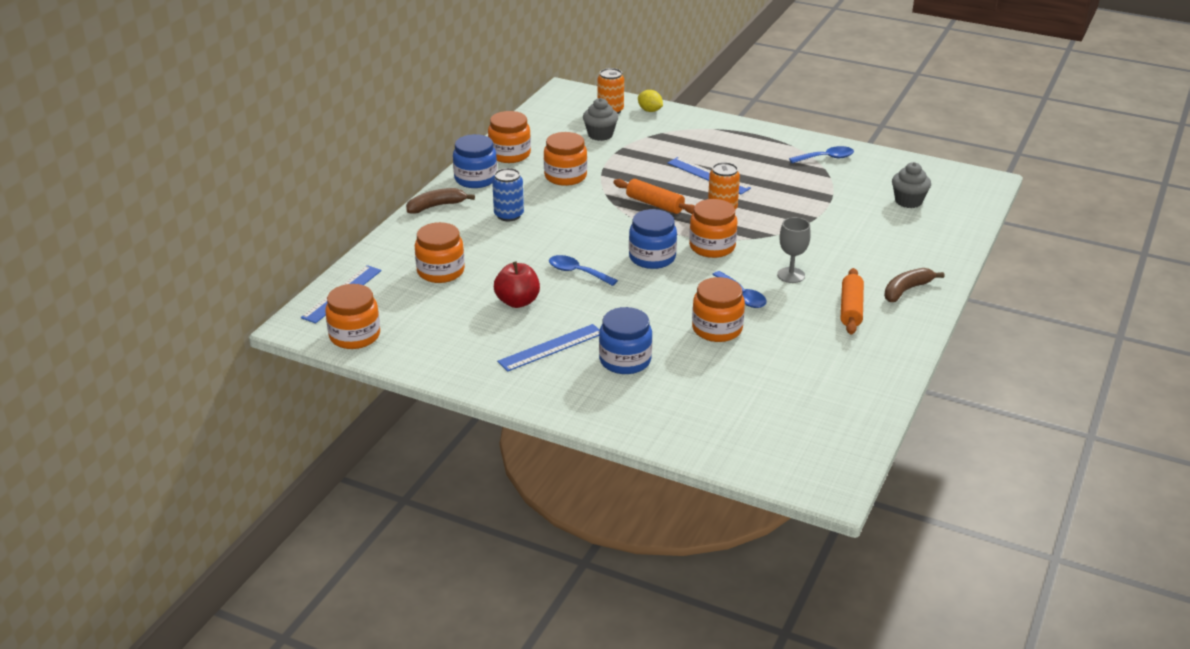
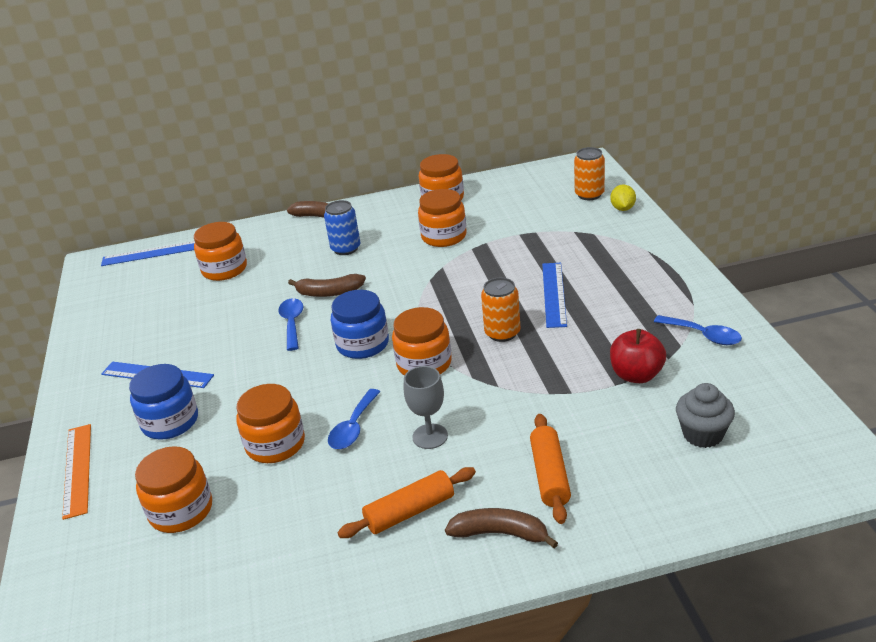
camera: 55 degrees right, 0 degrees up
(355, 336) = (97, 288): orange jar -> orange jar (181, 510)
(475, 179) = (383, 208): blue jar -> none
(517, 302) = (214, 323): red apple -> red apple (636, 375)
(561, 244) = (329, 292): none -> brown banana
(600, 135) = (539, 213): grey cupcake -> none
(625, 415) = (78, 469): none -> orange ruler
(655, 204) = (459, 297): orange rolling pin -> orange rolling pin (550, 475)

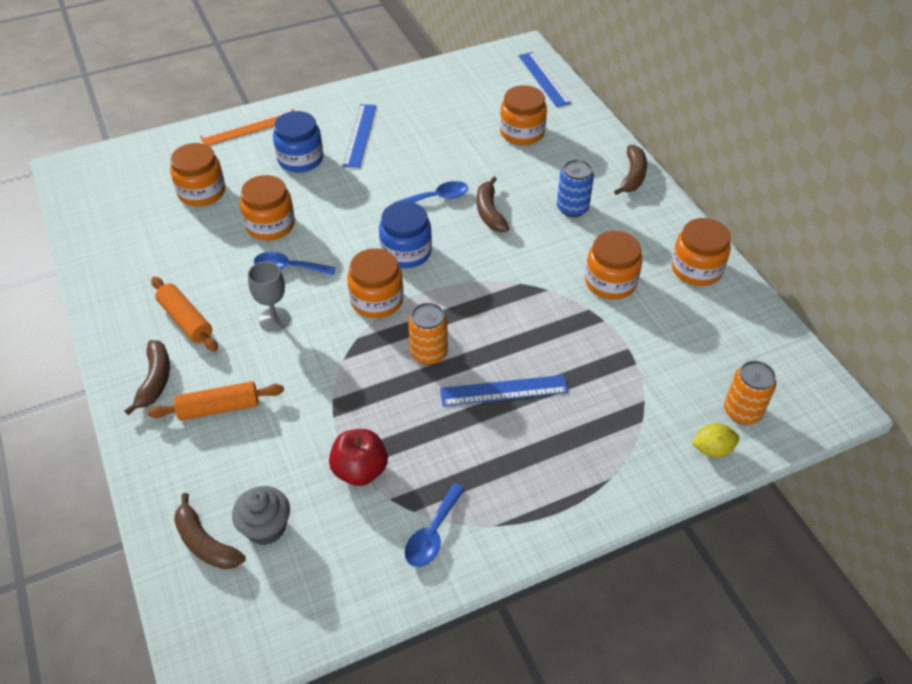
camera: 75 degrees right, 15 degrees up
(723, 476) = (205, 543): none -> brown banana

